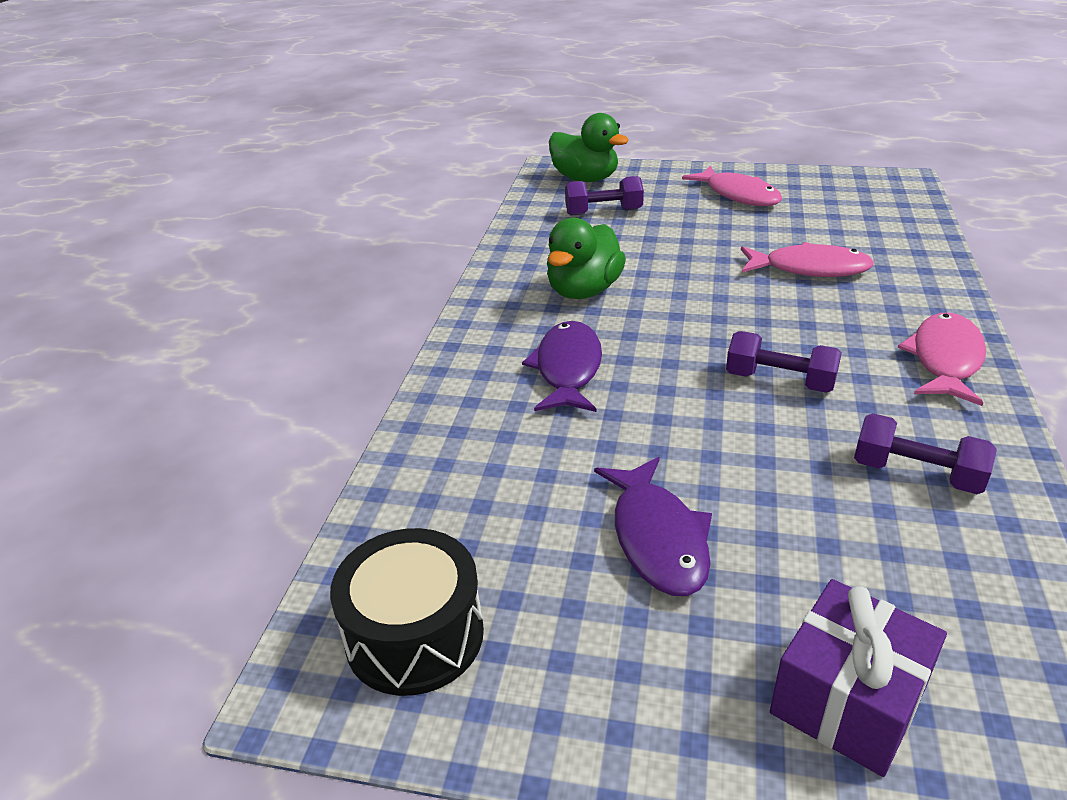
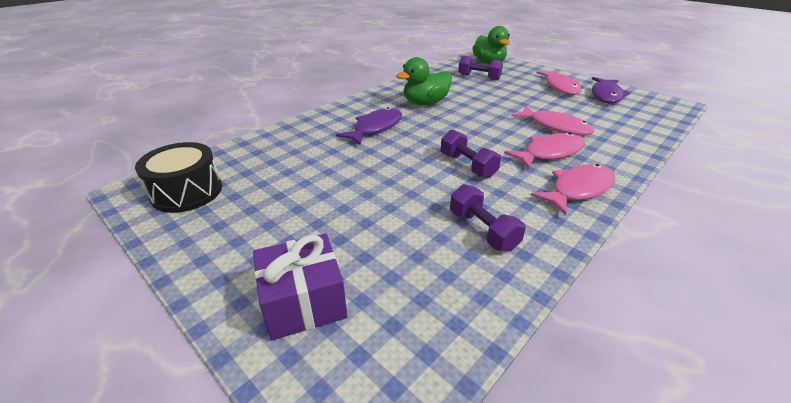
camera: 30 degrees right, 0 degrees up
(658, 538) = (319, 201): purple fish -> purple fish (606, 95)
(851, 316) = (549, 153): none -> pink fish

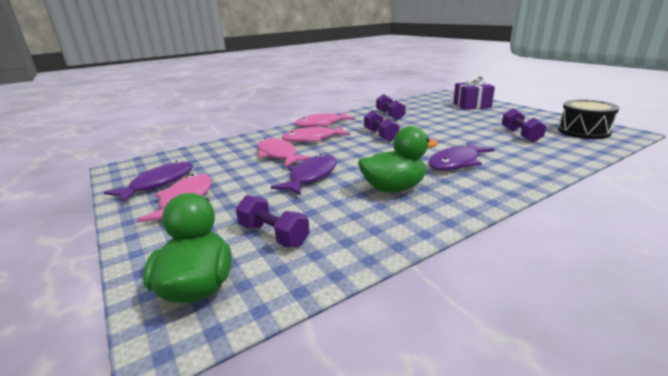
camera: 165 degrees left, 10 degrees down
(282, 177) = (520, 135): none -> purple dumbbell
(495, 107) = (311, 176): none -> purple fish

